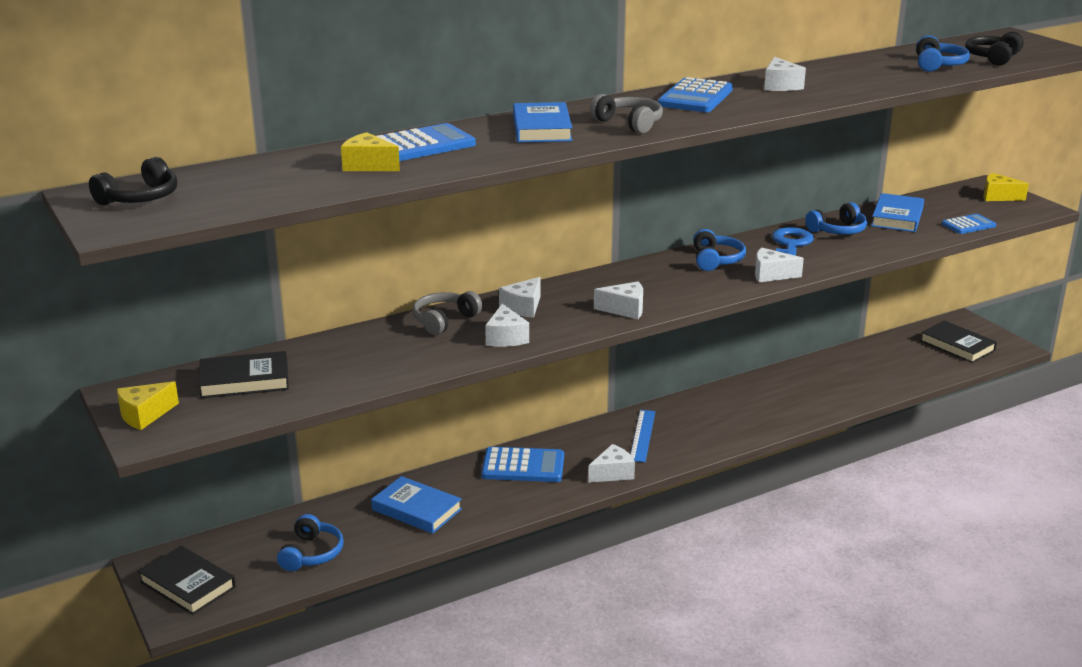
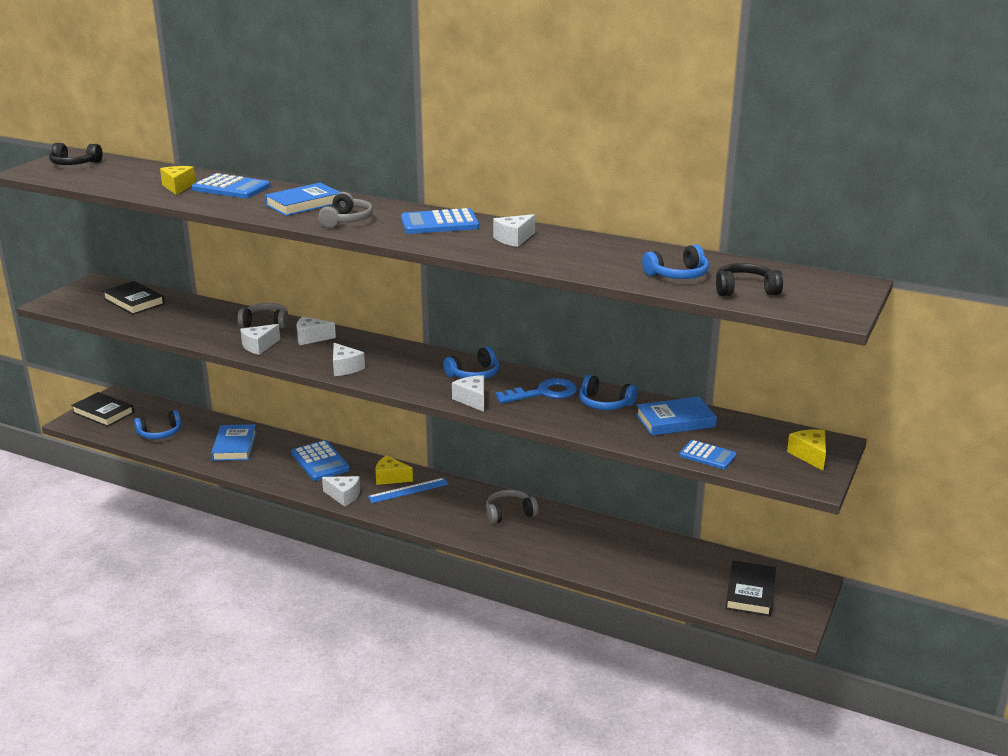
camera: 55 degrees right, 0 degrees up
(144, 415) = (74, 294): yellow cheese -> yellow cheese (390, 478)
(188, 584) = (103, 412): black book -> black book turned 60 degrees counterclockwise
(741, 400) = (509, 513): none -> grey headphones

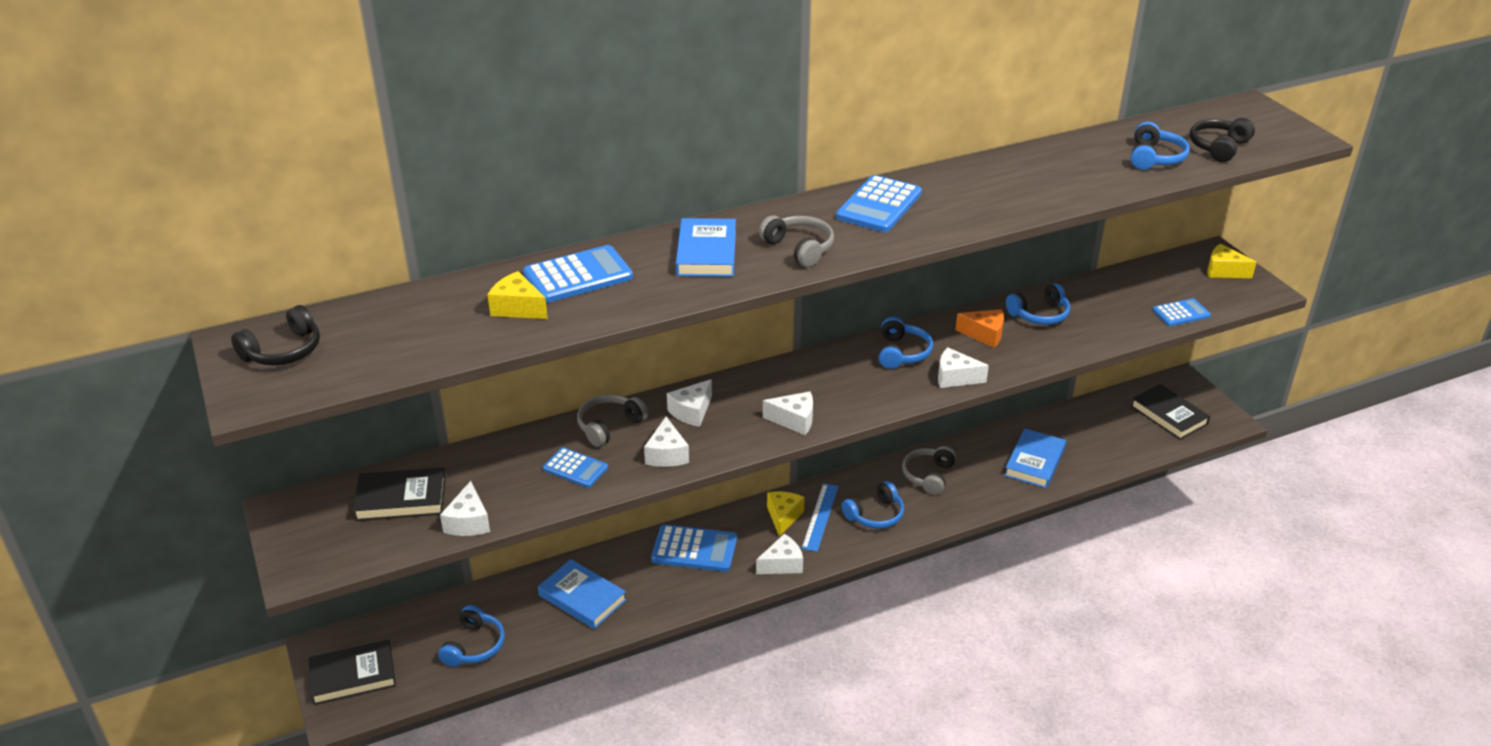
camera: 50 degrees left, 10 degrees up
(214, 329) = (575, 468): none -> blue calculator
(390, 478) = (783, 517): yellow cheese -> yellow cheese turned 135 degrees clockwise
(438, 509) = (875, 515): none -> blue headphones
(514, 239) = (974, 188): white cheese -> white cheese (468, 522)
(543, 393) = (984, 335): blue key -> orange cheese
(675, 421) = (1107, 298): blue book -> blue book (1035, 462)

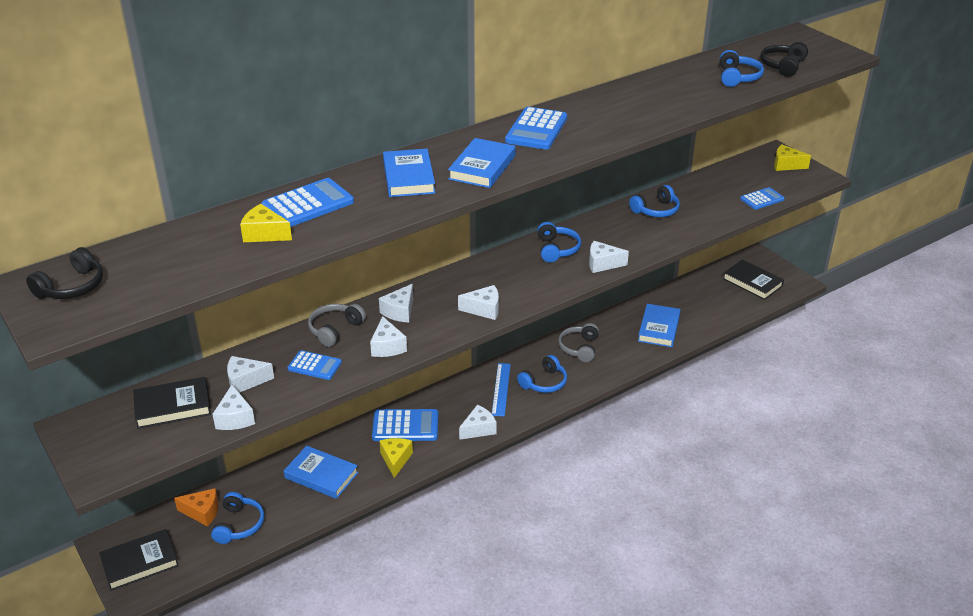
camera: 10 degrees left, 0 degrees up
(491, 478) = (245, 381): none -> white cheese
(783, 517) = (472, 392): yellow cheese -> yellow cheese (396, 460)
(799, 248) = (482, 167): grey headphones -> blue book
(984, 335) = (617, 229): orange cheese -> orange cheese (202, 512)

